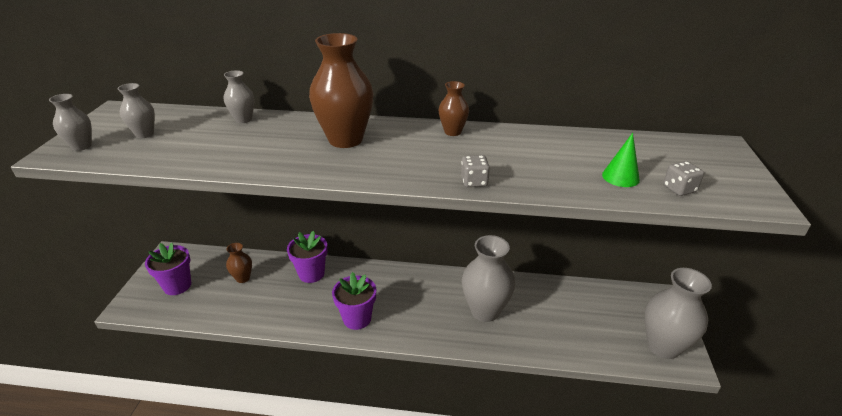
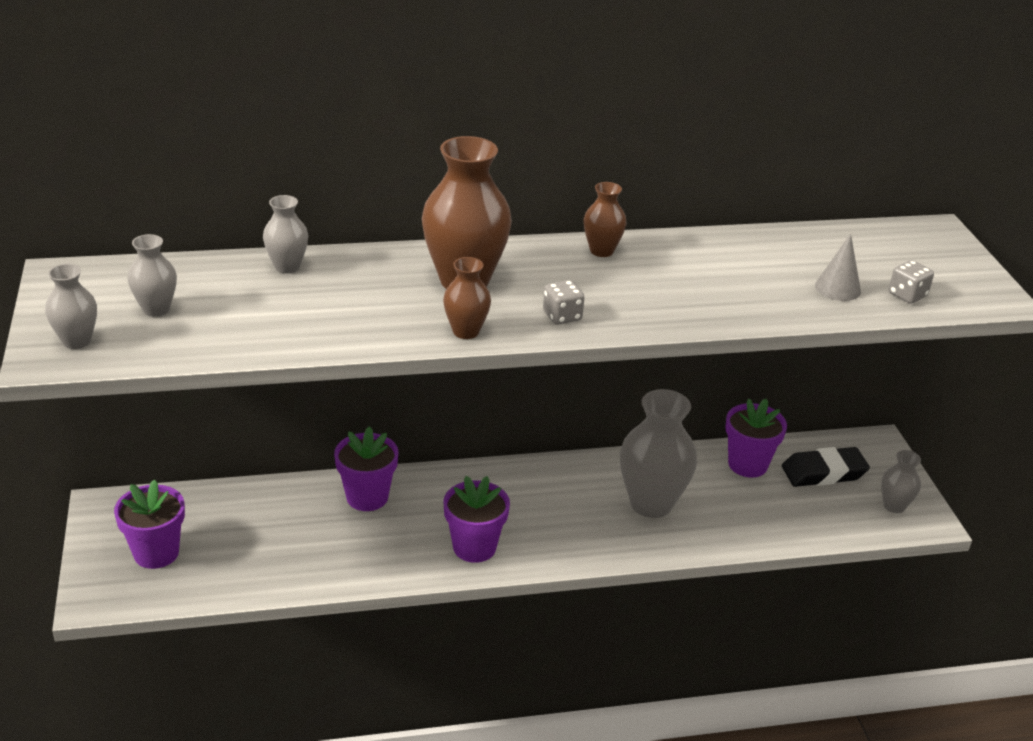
camera: 20 degrees left, 0 degrees up
(243, 278) = (259, 522): brown vase -> brown vase (466, 331)
(474, 181) = (671, 318): grey dice -> grey dice (562, 316)
(563, 296) = (747, 464): none -> purple flower pot
(616, 311) = (823, 472): none -> black eraser
(620, 177) = (837, 288): green cone -> grey cone
(663, 346) = (894, 506): grey vase -> grey vase, size x0.51

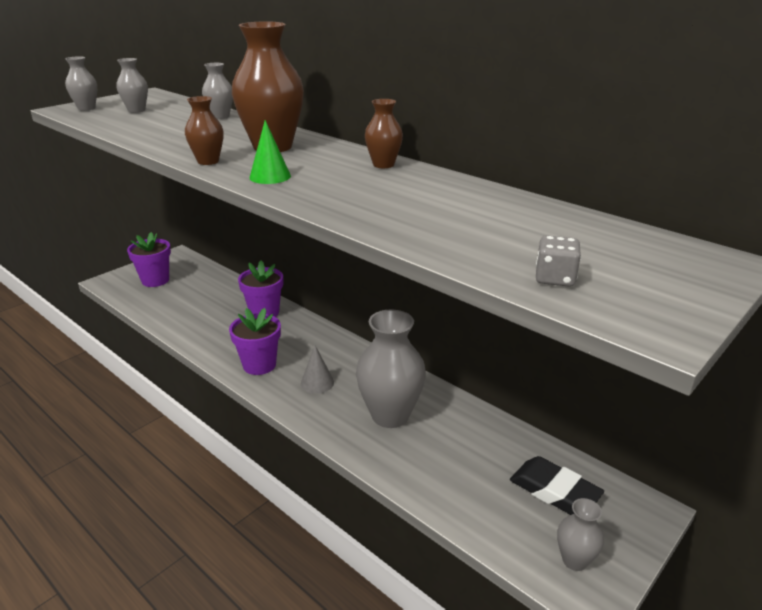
camera: 55 degrees right, 5 degrees down
(562, 316) = (270, 176): grey dice -> green cone
(747, 464) = (501, 443): purple flower pot -> none
(837, 288) = (498, 246): grey cone -> grey cone (317, 383)

